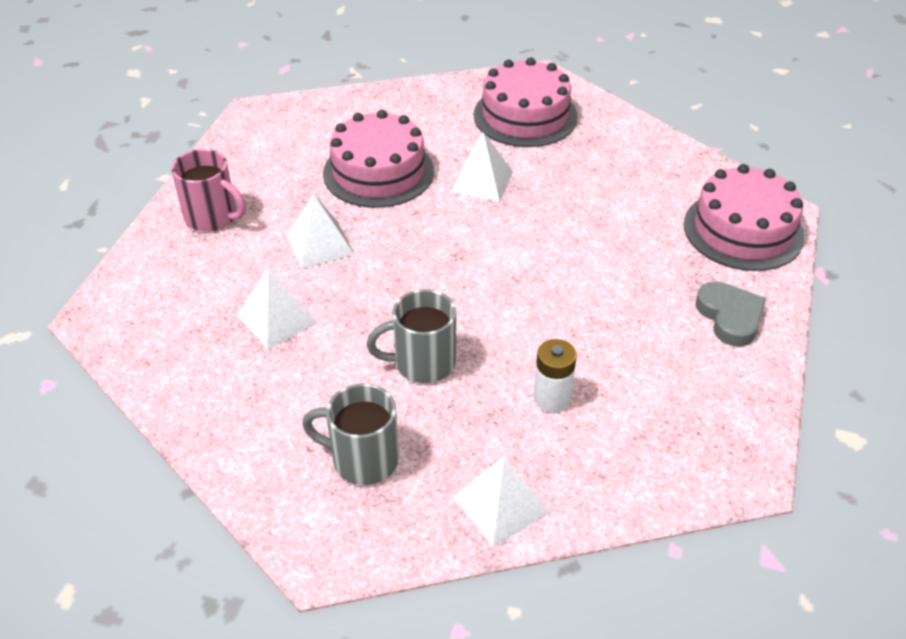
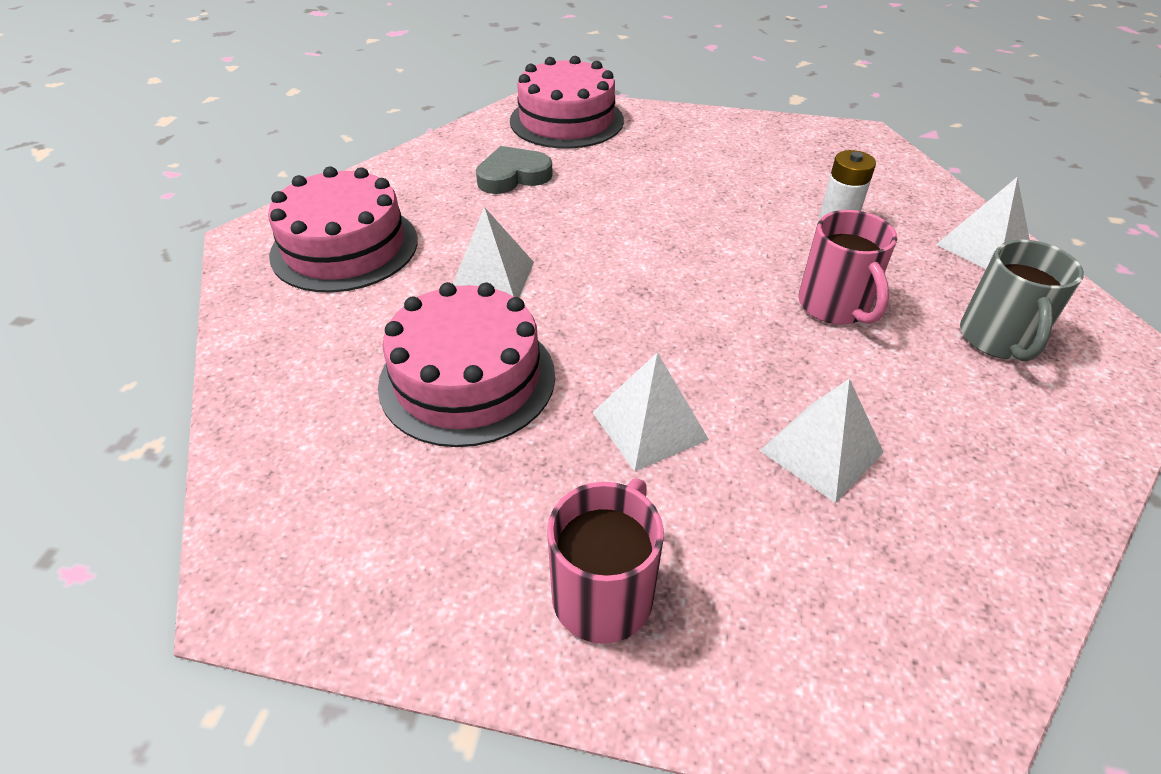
camera: 95 degrees left, 0 degrees up
(422, 363) = (835, 306): grey mug -> pink mug
(730, 317) = (688, 132): grey heart -> grey heart (513, 176)

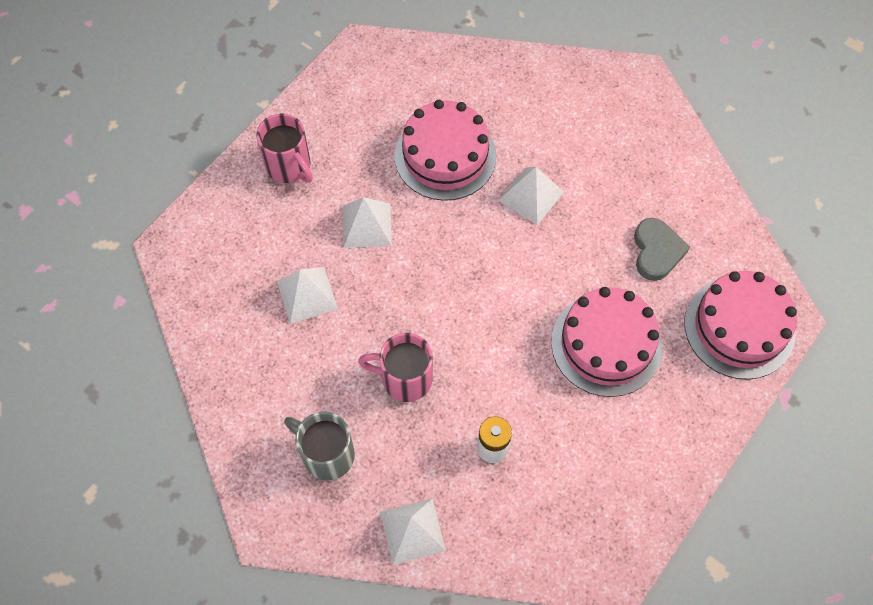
camera: 115 degrees right, 20 degrees up
(345, 247) = (604, 125): pink cake -> pink cake (606, 344)

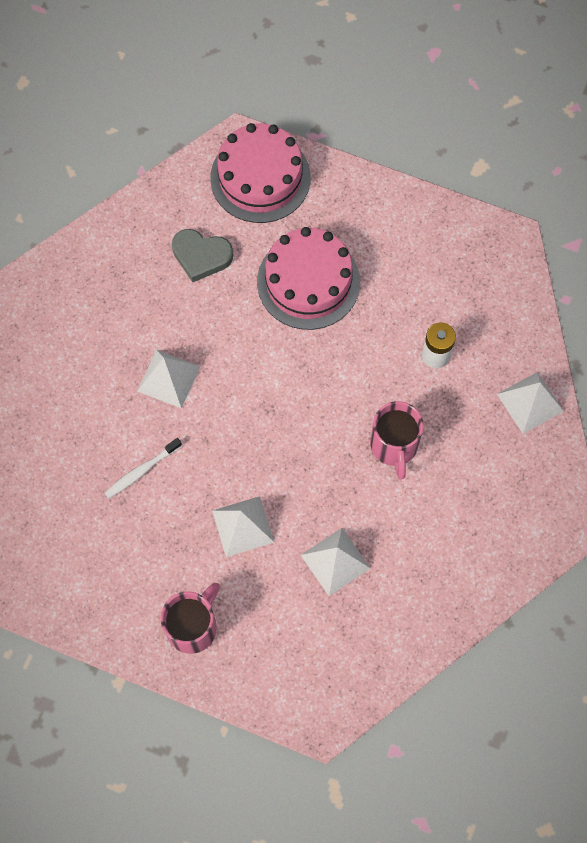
camera: 105 degrees left, 5 degrees up
(326, 454) = (487, 494): grey mug -> none
(445, 156) = (141, 471): pink cake -> white toothbrush
(656, 251) = (201, 256): grey heart -> grey heart turned 150 degrees counterclockwise

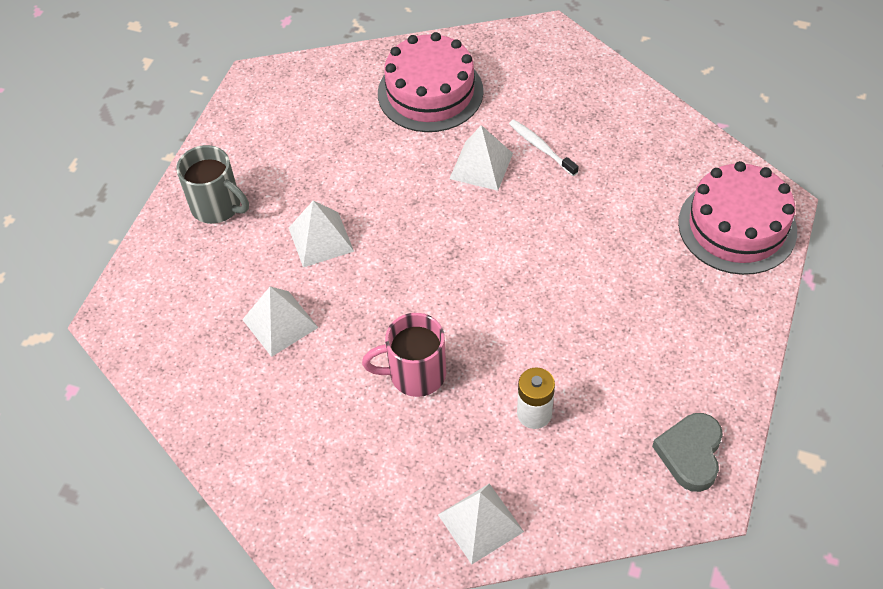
camera: 90 degrees right, 15 degrees down
(141, 471) = (379, 153): white toothbrush -> white toothbrush (541, 147)
(193, 626) = (217, 206): pink mug -> grey mug
(201, 256) = (627, 181): grey heart -> grey heart (690, 453)
(308, 282) = (612, 280): pink cake -> pink cake (430, 92)

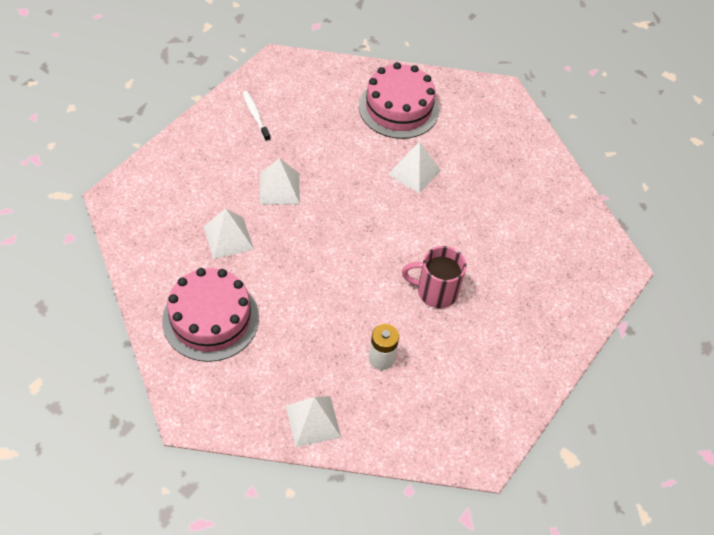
camera: 10 degrees right, 0 degrees up
(217, 206) = (217, 143): grey mug -> none
(415, 374) = (308, 303): pink mug -> pink mug (435, 291)
(541, 147) = (463, 172): white toothbrush -> white toothbrush (255, 116)
(690, 453) = (482, 423): grey heart -> none
(737, 226) = (584, 274): pink cake -> pink cake (211, 319)

